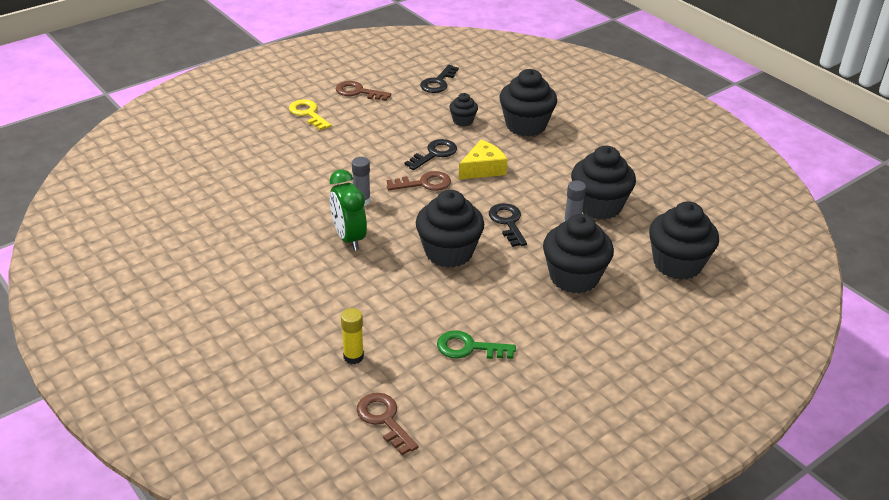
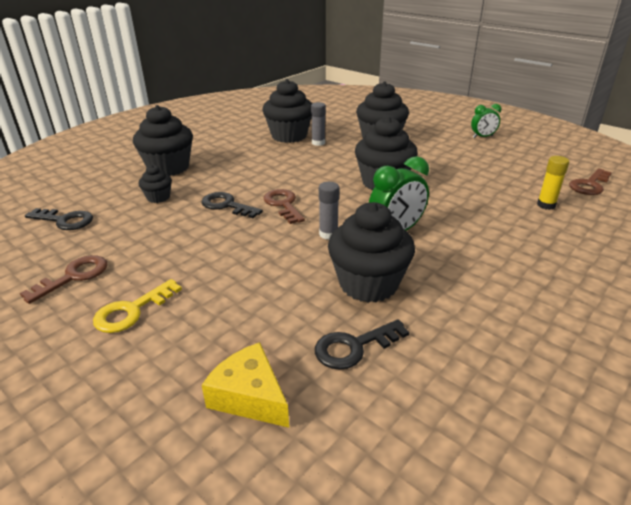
camera: 100 degrees left, 5 degrees down
(358, 92) = (74, 276): brown key -> brown key turned 150 degrees counterclockwise
(468, 348) = (487, 165): green key -> none
(483, 169) = (249, 180): yellow cheese -> yellow cheese (249, 396)
(507, 222) = (327, 164): black key -> black key (354, 347)
(564, 379) = (482, 137): none -> green clock
(677, 264) = (344, 114): black cupcake -> black cupcake (368, 284)

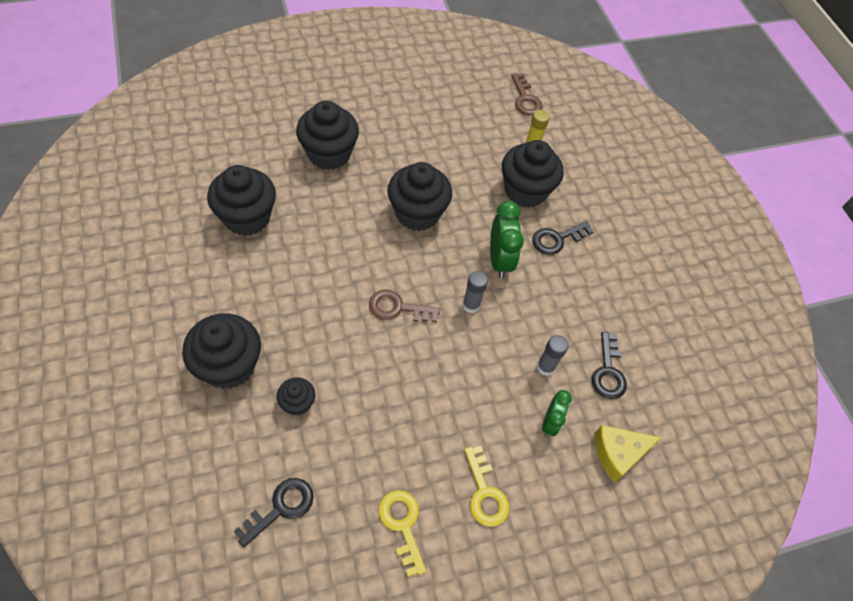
camera: 65 degrees left, 25 degrees up
(74, 276) = (402, 524): brown key -> yellow key
(226, 205) = (363, 352): black key -> black key (556, 239)
(318, 143) = (290, 205): grey glue stick -> grey glue stick (545, 367)
(368, 284) = (551, 322): black cupcake -> black cupcake (525, 191)
(482, 137) = (394, 84): green clock -> green clock (550, 423)

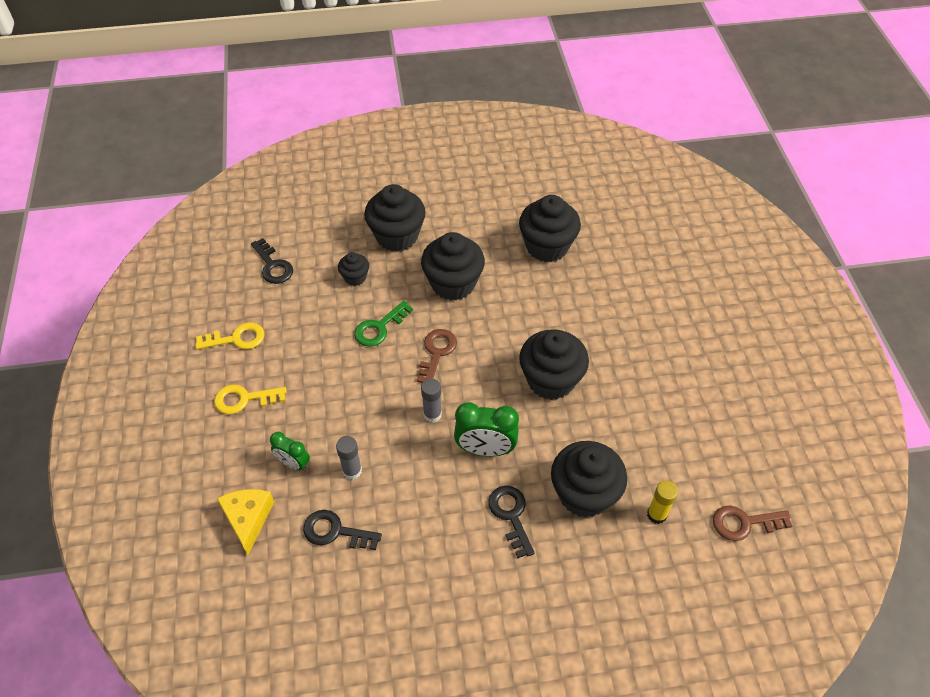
camera: 105 degrees right, 5 degrees down
(329, 154) = (630, 309): black cupcake -> black cupcake (453, 283)
(371, 366) = (379, 328): none -> green key

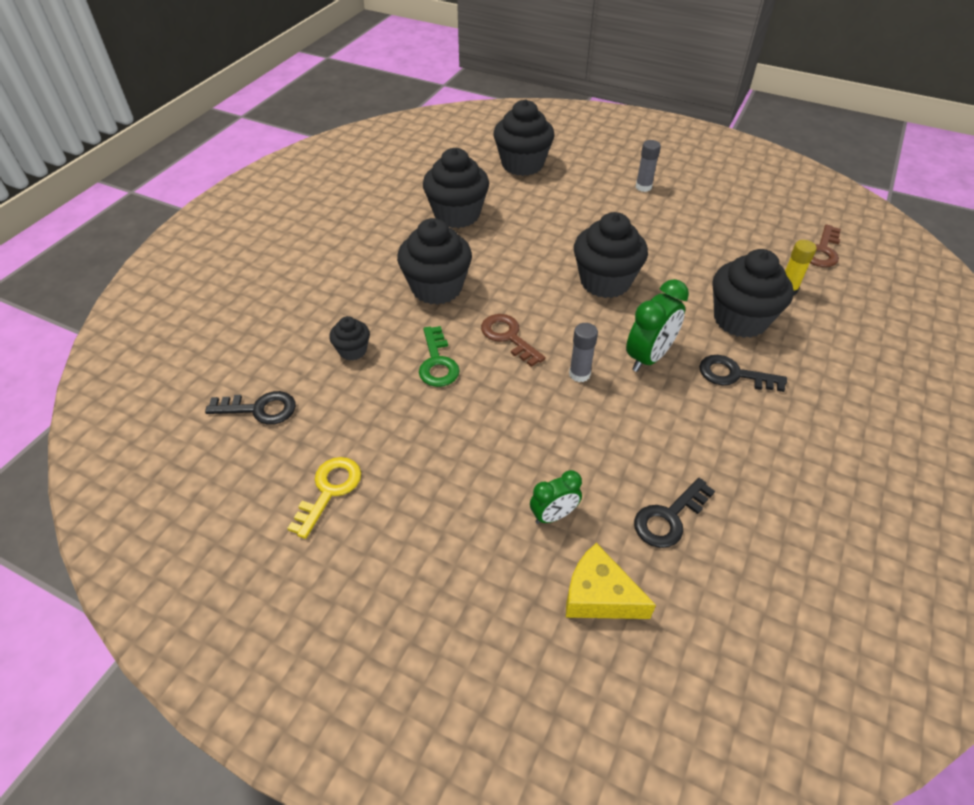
camera: 55 degrees left, 5 degrees down
(244, 399) = (425, 523): yellow key -> none
(352, 471) = (601, 468): grey glue stick -> grey glue stick (643, 187)
(397, 236) = (334, 297): black cupcake -> black cupcake (522, 164)

